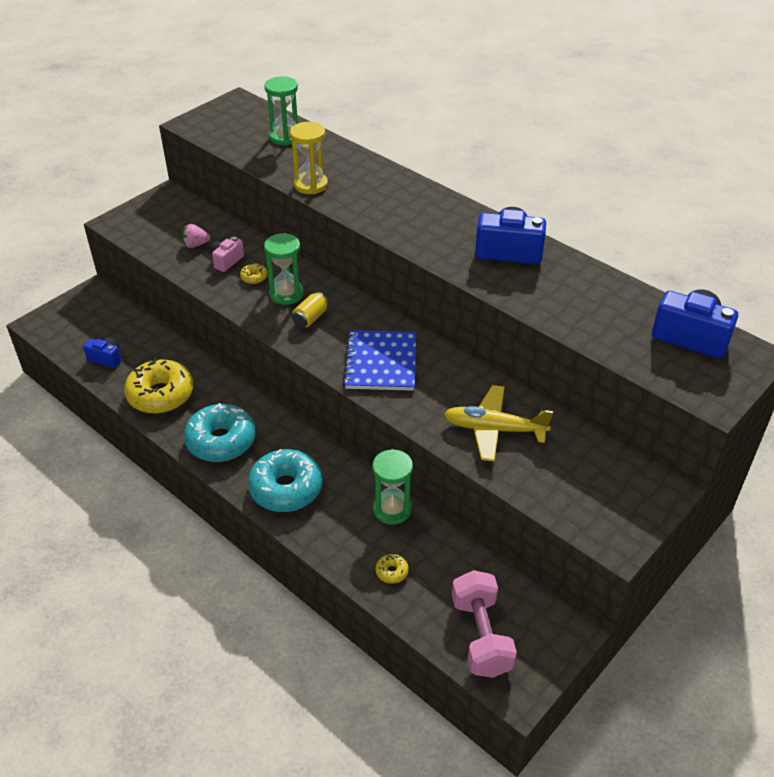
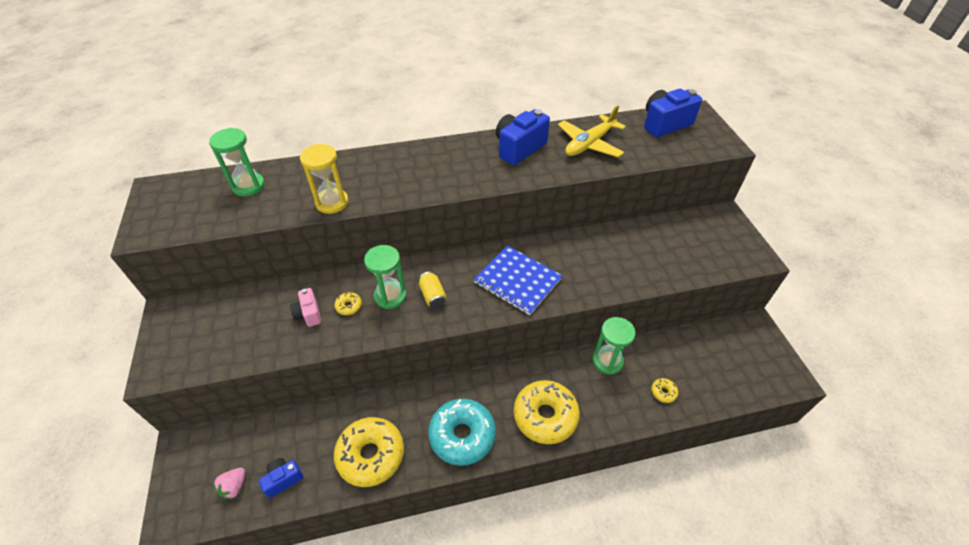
camera: 55 degrees left, 5 degrees up
(195, 245) = (262, 325): pink strawberry -> pink strawberry (234, 487)
(286, 488) = (545, 416): turquoise donut -> yellow donut
(481, 636) = (741, 373): pink dumbbell -> none
(494, 429) = (627, 259): yellow plane -> yellow plane (589, 144)

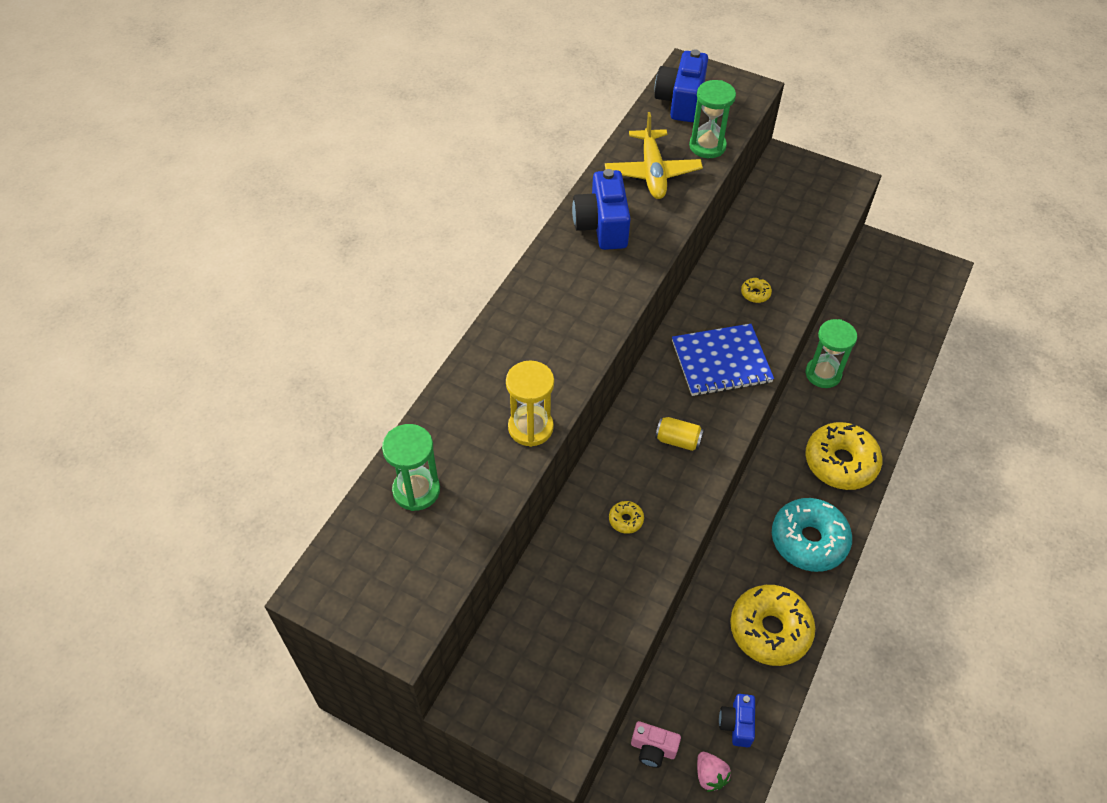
camera: 50 degrees left, 5 degrees up
(308, 314) = (604, 562): pink camera -> pink camera (653, 749)
(390, 296) = (644, 476): green hourglass -> green hourglass (707, 146)
(663, 392) = (887, 361): yellow donut -> yellow donut (755, 293)

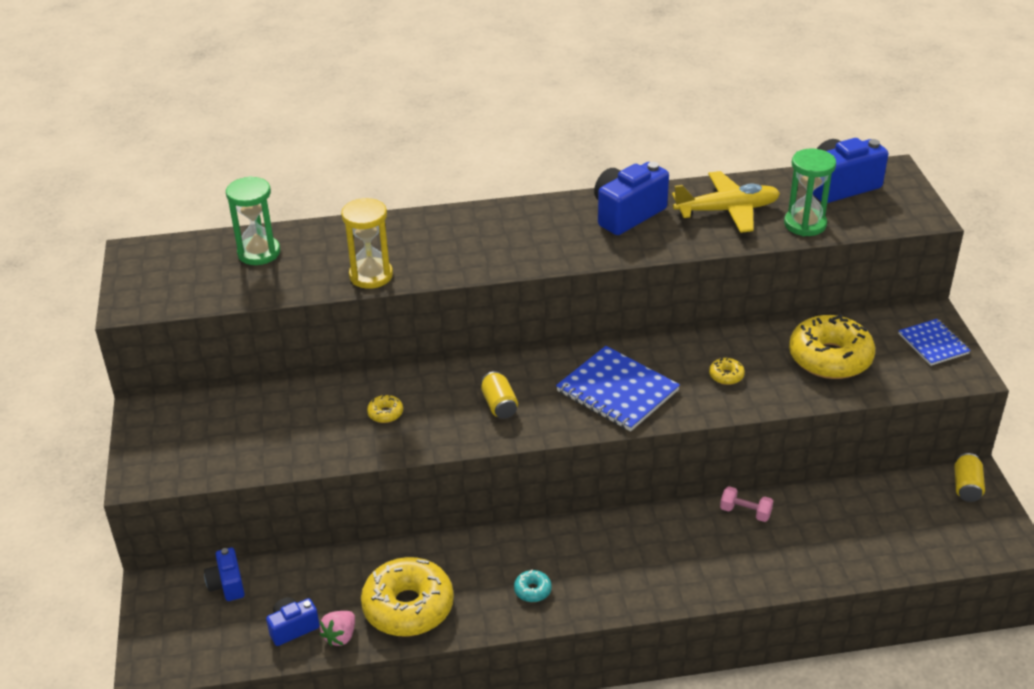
camera: 55 degrees right, 15 degrees down
(652, 172) = (727, 210): yellow plane -> yellow plane turned 150 degrees counterclockwise
(653, 749) = (227, 584): pink camera -> blue camera
(710, 775) = (229, 633): pink strawberry -> pink strawberry (340, 636)
(808, 540) = (532, 590): turquoise donut -> turquoise donut, size x0.41
(811, 175) = (933, 344): none -> blue notebook
(823, 374) = (745, 512): green hourglass -> pink dumbbell
(840, 462) = (649, 573): yellow donut -> yellow donut (830, 358)
(883, 254) = (966, 487): none -> yellow can

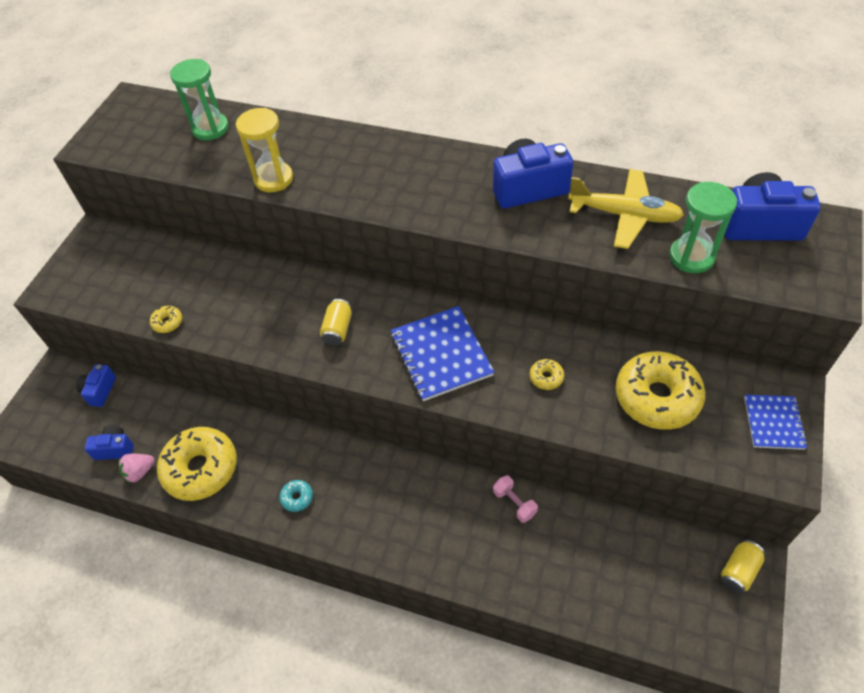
camera: 30 degrees right, 15 degrees up
(385, 413) = (249, 302): yellow donut -> yellow donut (167, 322)

